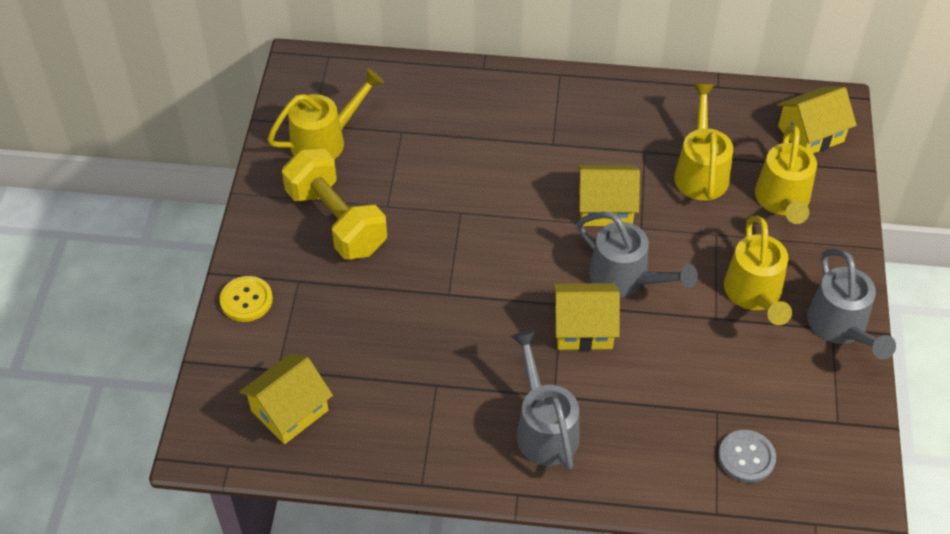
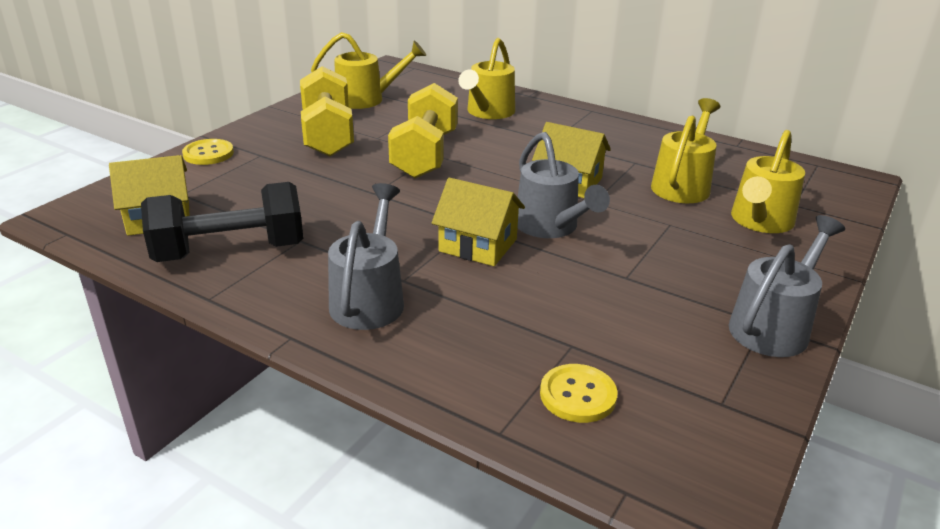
camera: 25 degrees right, 20 degrees down
(390, 425) = (230, 252): none -> black dumbbell
(452, 216) = (425, 155): none -> yellow dumbbell
(746, 457) = (578, 395): grey button -> yellow button
(754, 295) = (683, 273): yellow watering can -> yellow watering can (487, 113)
(810, 134) = (818, 190): yellow house -> none
(841, 328) = (774, 326): grey watering can -> grey watering can turned 150 degrees counterclockwise

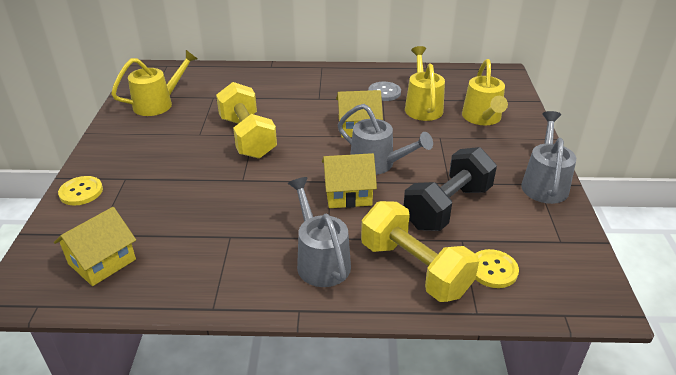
camera: 30 degrees left, 5 degrees up
(230, 252) = (189, 266): black dumbbell -> black dumbbell (447, 207)
(328, 135) = (160, 144): yellow dumbbell -> yellow dumbbell (414, 269)
(487, 113) = (257, 89): yellow watering can -> none
(645, 156) = (384, 92): none -> grey button

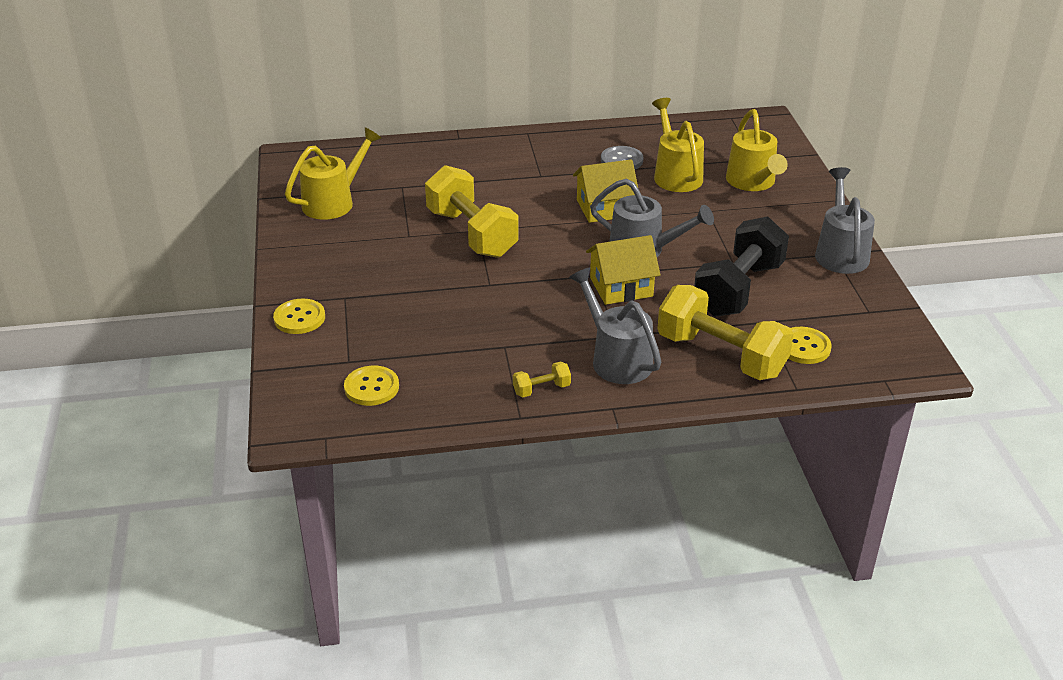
camera: 10 degrees left, 0 degrees up
(102, 261) = (371, 387): yellow house -> yellow button
(243, 282) = (541, 389): none -> yellow dumbbell

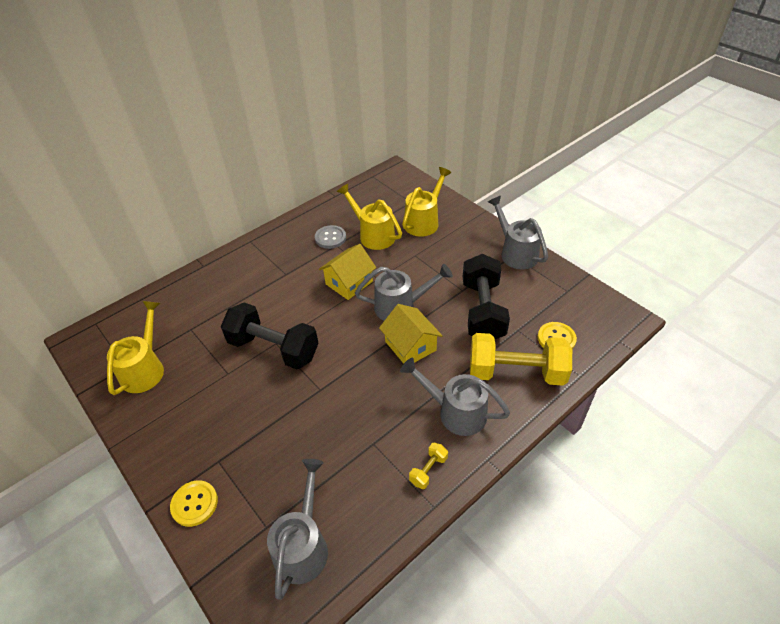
camera: 30 degrees left, 10 degrees up
(371, 387) = (303, 544): yellow button -> grey watering can
(471, 233) = (273, 348): yellow dumbbell -> black dumbbell
(621, 287) = (410, 346): yellow house -> yellow house turned 75 degrees counterclockwise
(753, 183) = (424, 221): yellow watering can -> yellow watering can turned 105 degrees counterclockwise

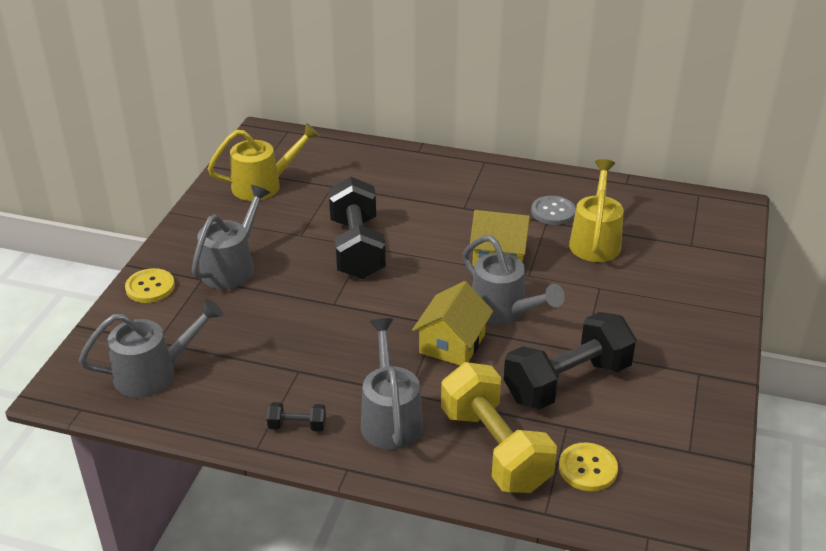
camera: 55 degrees right, 10 degrees down
(424, 221) = (669, 270): yellow watering can -> none
(428, 470) = (297, 426): yellow dumbbell -> black dumbbell
(515, 252) = (707, 374): grey watering can -> grey watering can (233, 266)

